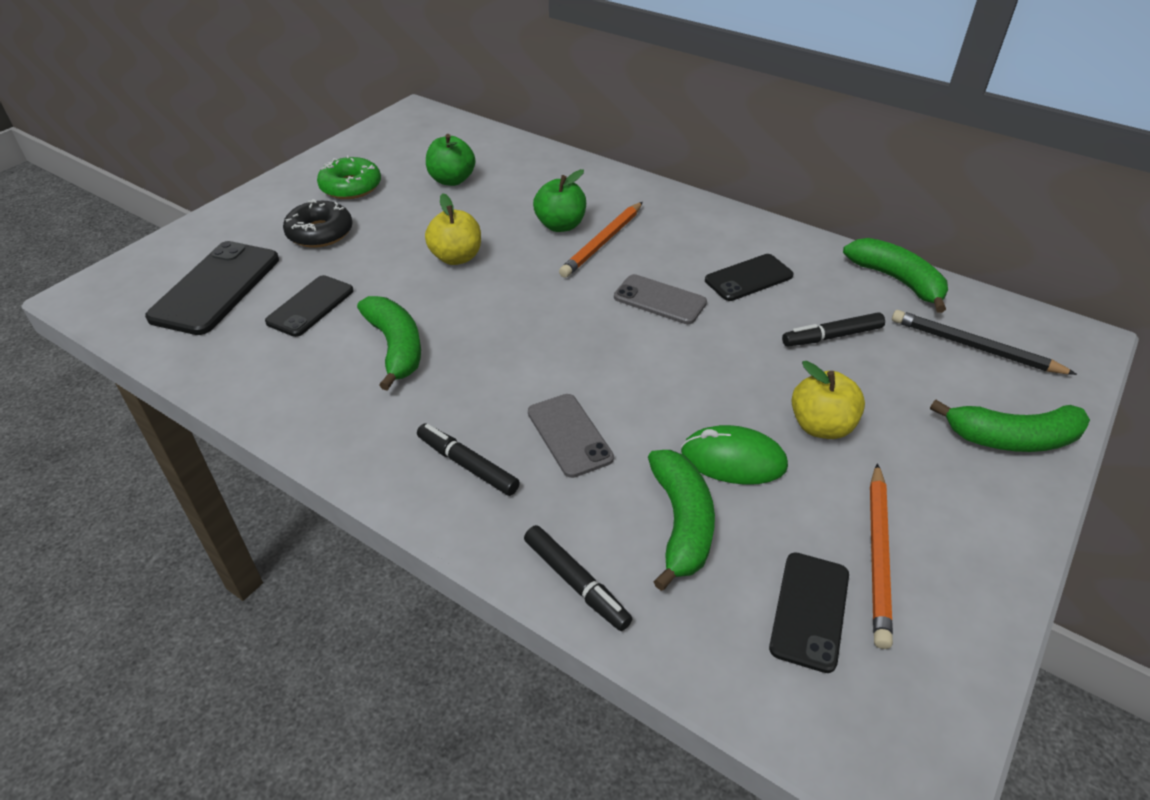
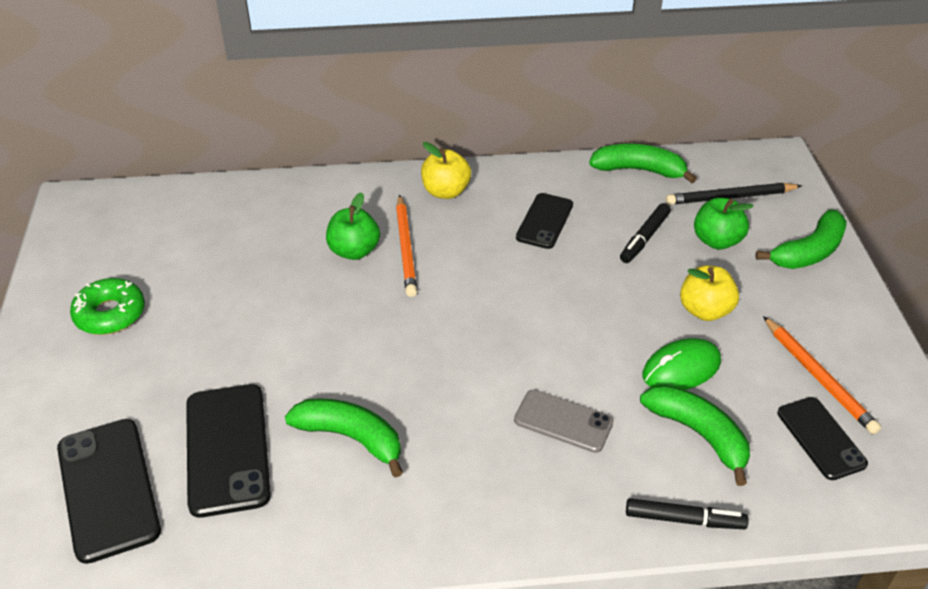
camera: 40 degrees left, 0 degrees up
(310, 306) = (227, 449): black phone -> black phone, size x1.59
(320, 233) = (141, 376): black donut -> none
(452, 180) = (203, 256): green apple -> green apple (717, 241)
(456, 257) = (301, 329): yellow apple -> yellow apple (446, 191)
(467, 465) = (521, 492): black marker -> none
(660, 300) = (504, 275): grey phone -> none

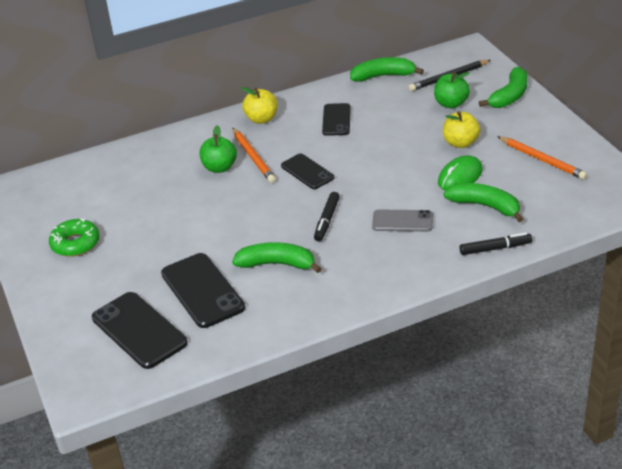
camera: 15 degrees left, 5 degrees down
(644, 238) = (405, 114): black marker -> black marker (327, 220)
(820, 438) = (555, 189): black phone -> black phone (307, 172)

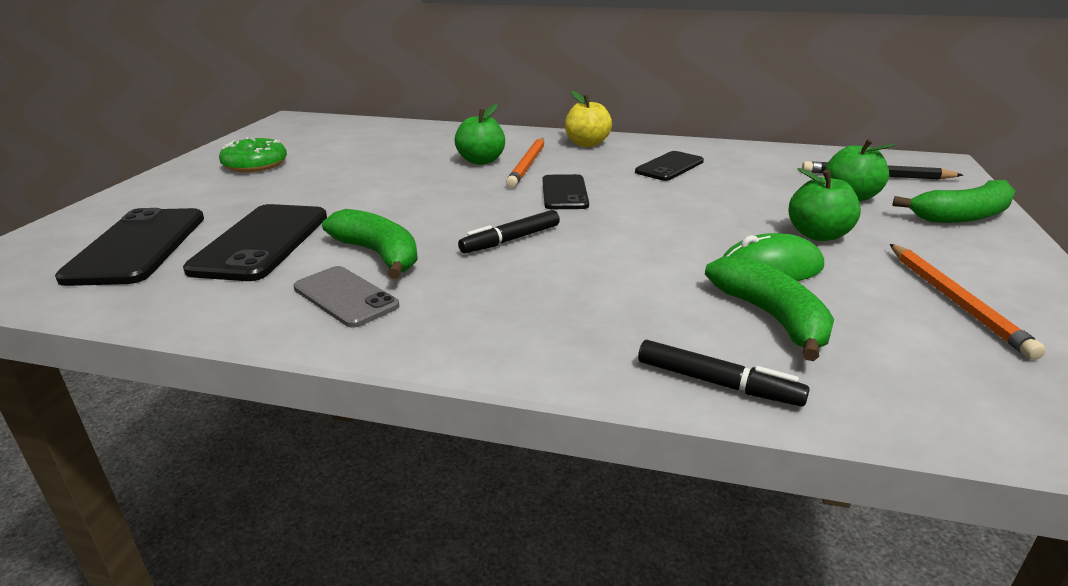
camera: 35 degrees right, 10 degrees down
(383, 76) = (782, 153): green banana -> none
(402, 221) = (608, 281): grey phone -> grey phone (345, 297)
(460, 143) = (818, 235): yellow apple -> green apple

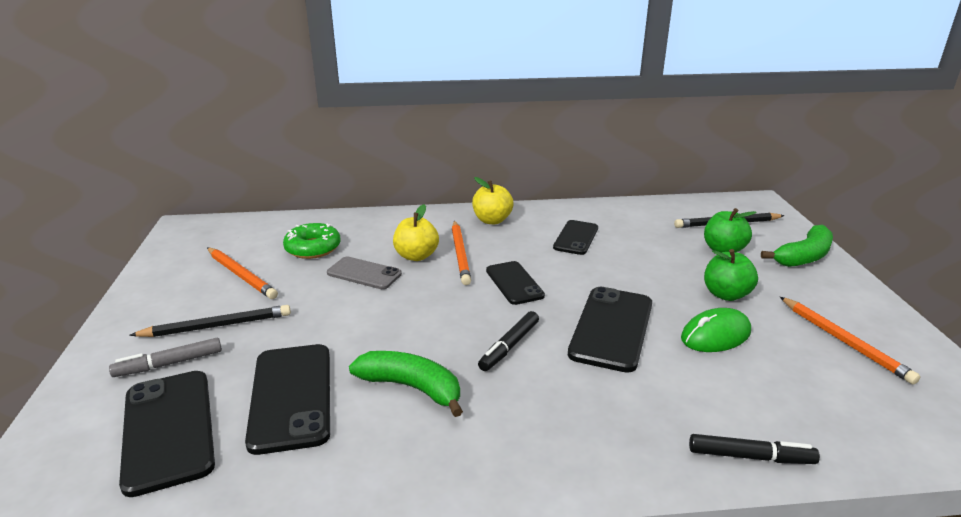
camera: 20 degrees left, 0 degrees up
(184, 204) = (169, 364): none -> grey marker
(249, 185) = (217, 326): none -> black pencil
(255, 164) = (199, 297): green donut -> green donut (313, 248)
(305, 155) = (241, 275): none -> orange pencil
(345, 297) = (420, 443): grey phone -> grey phone (364, 274)
(481, 161) = (416, 256): green apple -> yellow apple
(642, 243) = (612, 328): none -> black phone
(771, 317) = (745, 385): green banana -> none

